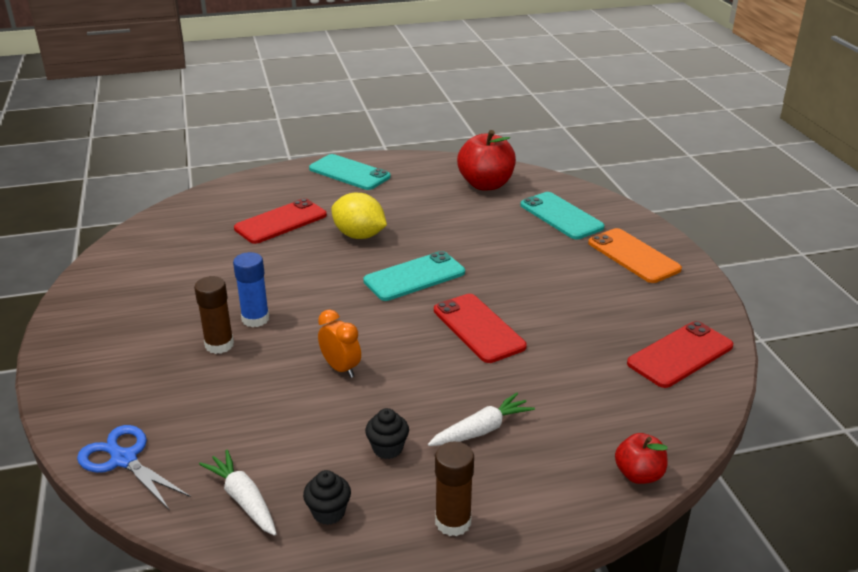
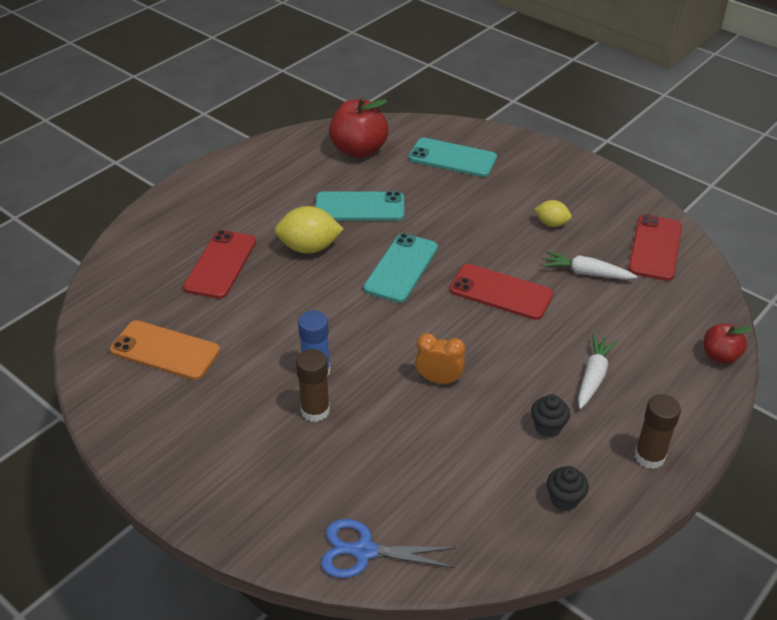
camera: 35 degrees left, 10 degrees up
(243, 499) = (495, 526): white carrot -> white carrot (586, 273)
(349, 173) = (223, 185): turquoise phone -> turquoise phone (359, 207)
(594, 296) = (551, 223): none -> yellow lemon
(633, 256) = (542, 174): orange phone -> orange phone (165, 350)

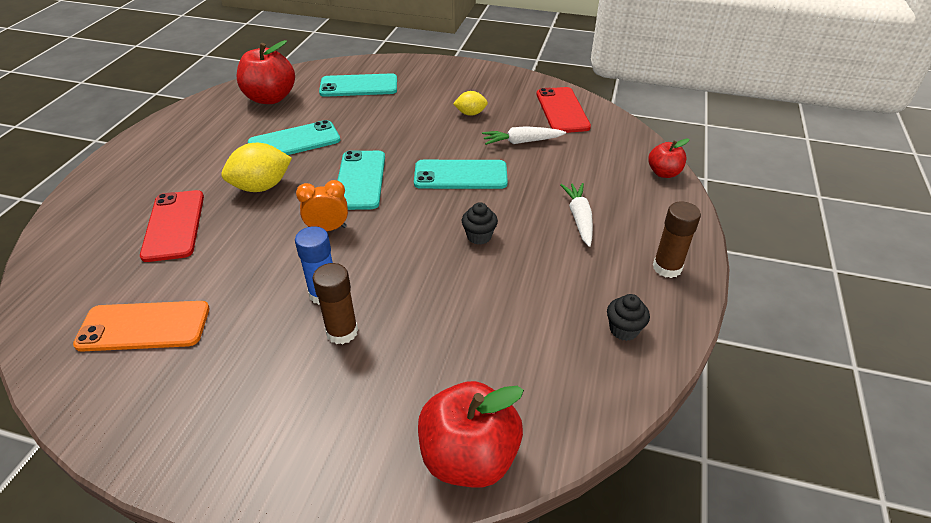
camera: 25 degrees left, 0 degrees up
(364, 551) = (469, 457): blue scissors -> red apple
(439, 380) = (448, 263): orange clock -> orange clock (328, 229)
(501, 292) = (460, 175): red phone -> turquoise phone
(548, 427) = (569, 272): black cupcake -> black cupcake (479, 236)

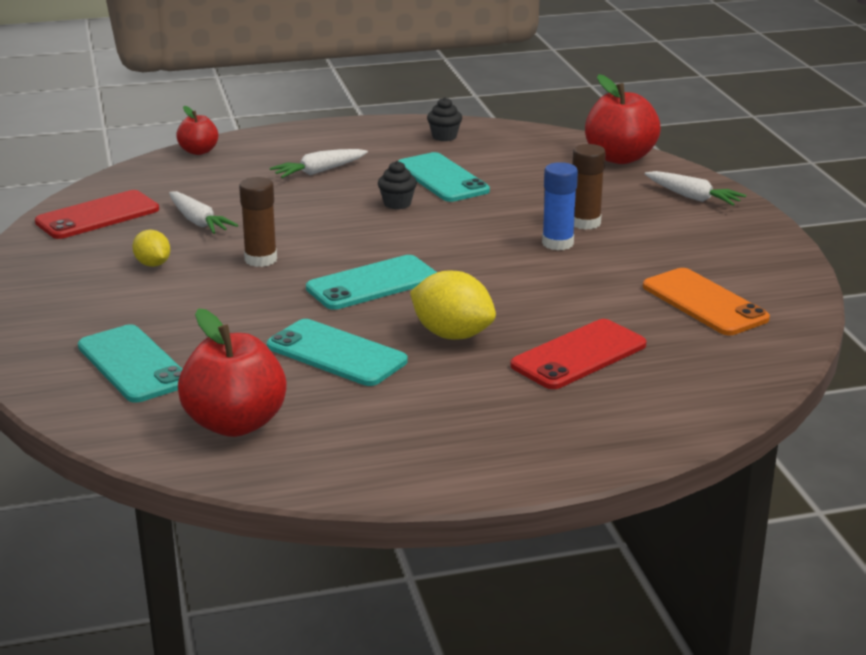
camera: 120 degrees left, 15 degrees down
(314, 458) = (693, 197): none -> white carrot
(328, 229) = (474, 272): orange clock -> none
(460, 175) = (303, 236): turquoise phone -> turquoise phone (442, 178)
(667, 268) = (351, 133): brown glue stick -> brown glue stick (260, 259)

